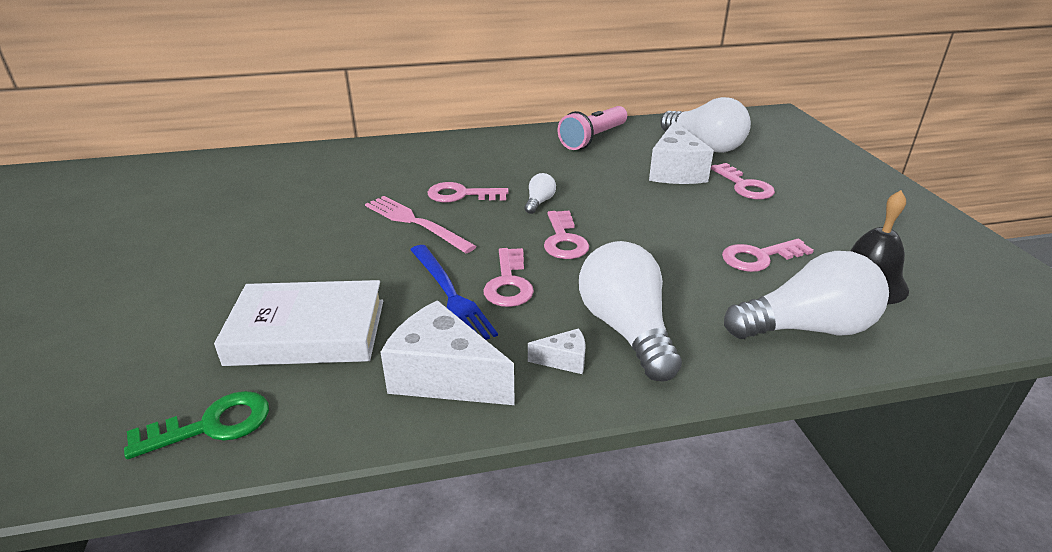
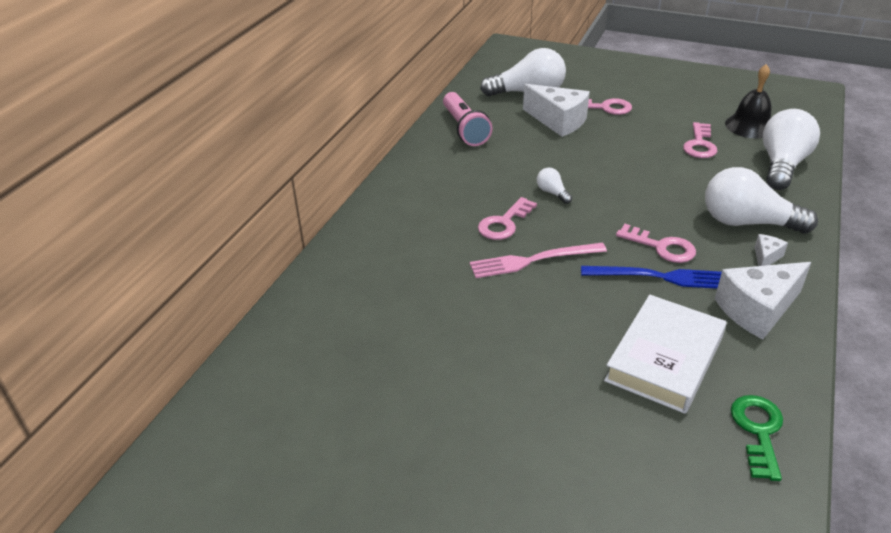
camera: 55 degrees left, 5 degrees up
(564, 240) = (620, 203): pink key -> none

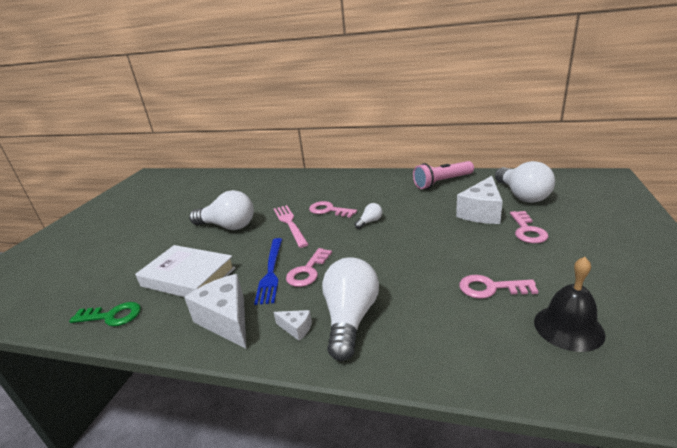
camera: 85 degrees right, 10 degrees down
(782, 165) = (480, 351): white light bulb -> white light bulb (228, 226)

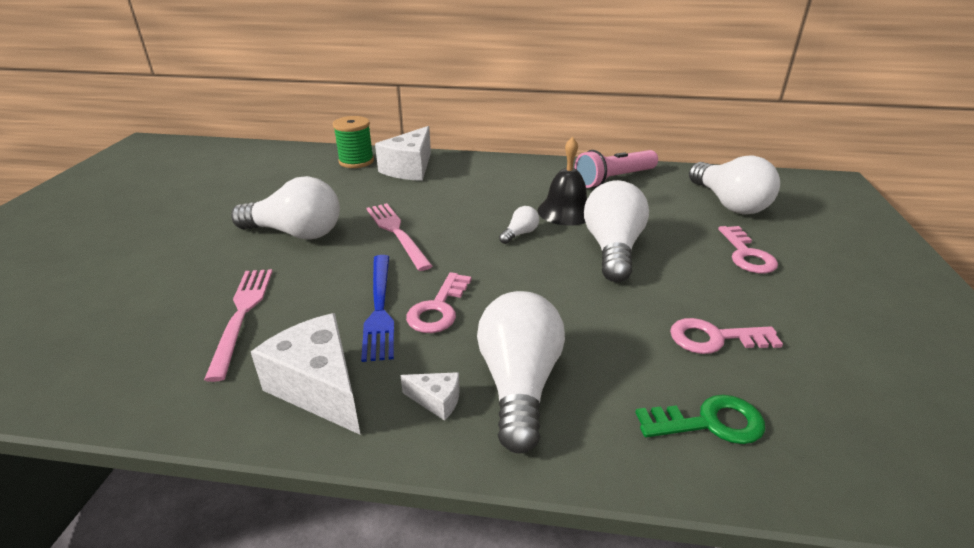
camera: 10 degrees left, 5 degrees up
(112, 316) = (115, 380): green key -> green key (709, 422)
(188, 277) = (242, 315): white book -> pink fork
(272, 179) = (356, 161): none -> green spool
(329, 210) = (454, 214): pink key -> none
(431, 230) = (612, 249): none -> white light bulb
(481, 212) = (678, 226): white cheese -> white cheese (409, 168)
(568, 327) = (832, 397): black bell -> black bell (565, 211)

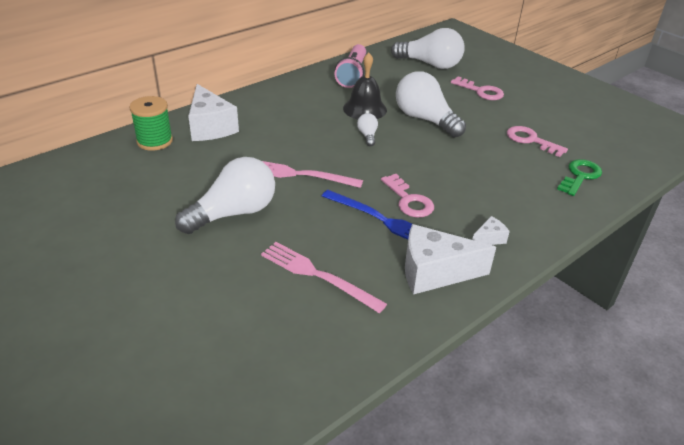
camera: 50 degrees left, 5 degrees up
(519, 384) = (503, 209): white light bulb -> none
(715, 338) = (531, 140): pink key -> pink key turned 90 degrees clockwise

